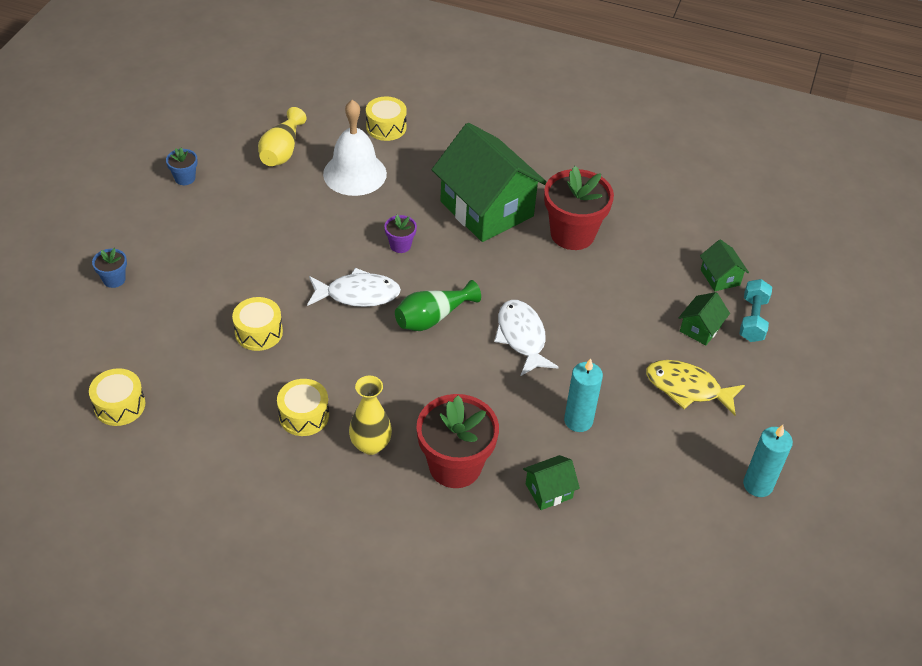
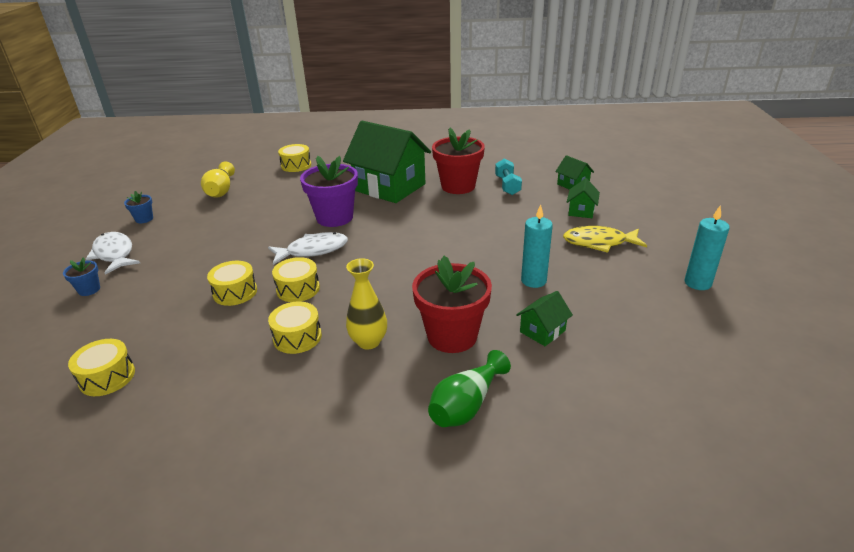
camera: 15 degrees left, 15 degrees down
(324, 349) = (298, 289): none -> yellow drum
(354, 173) = (282, 190): white bell -> none
(400, 245) = (334, 217): purple flower pot -> purple flower pot, size x2.15
(432, 317) = (380, 250): green vase -> green vase (466, 405)
(522, 337) = (457, 244): white fish -> white fish (114, 254)
(752, 319) = (611, 199): turquoise dumbbell -> turquoise dumbbell (507, 185)

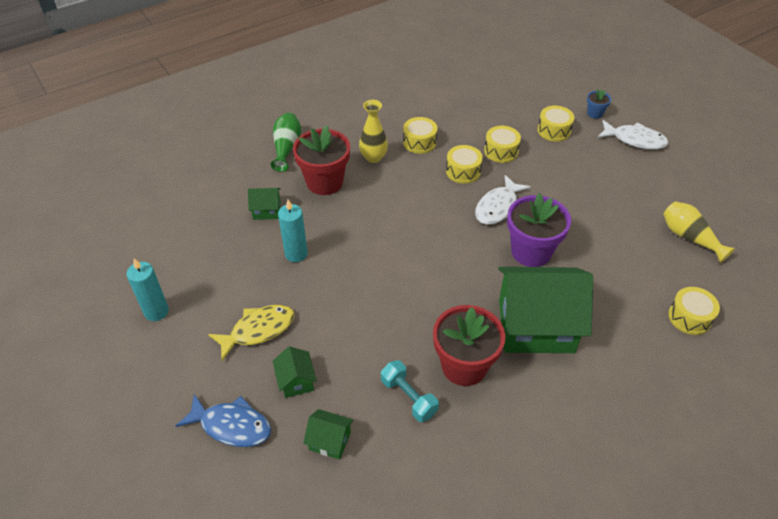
camera: 145 degrees right, 15 degrees up
(107, 377) = (489, 85): yellow drum -> yellow drum (554, 130)
(144, 219) = (683, 176): blue flower pot -> none
(542, 331) = (267, 210): green house -> green house turned 75 degrees clockwise
(639, 206) = (231, 426): none -> blue fish

